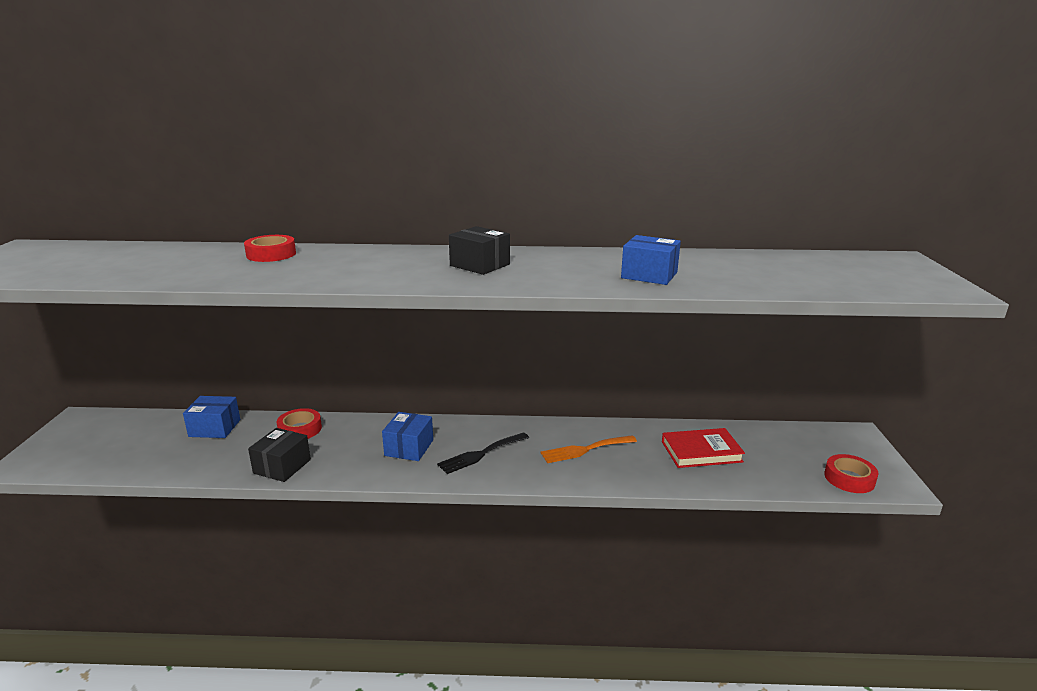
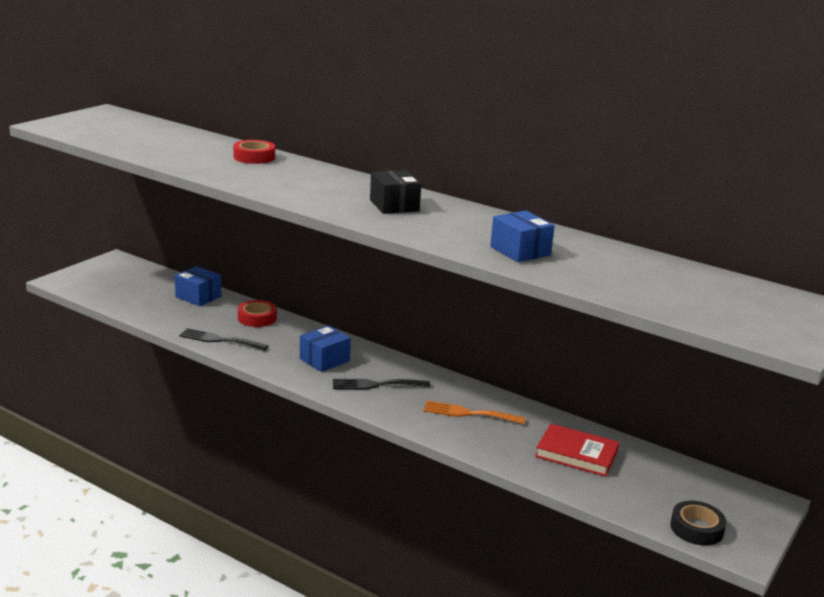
camera: 30 degrees right, 0 degrees up
(282, 466) = (219, 340): black box -> black fork
(849, 478) = (696, 528): red tape -> black tape

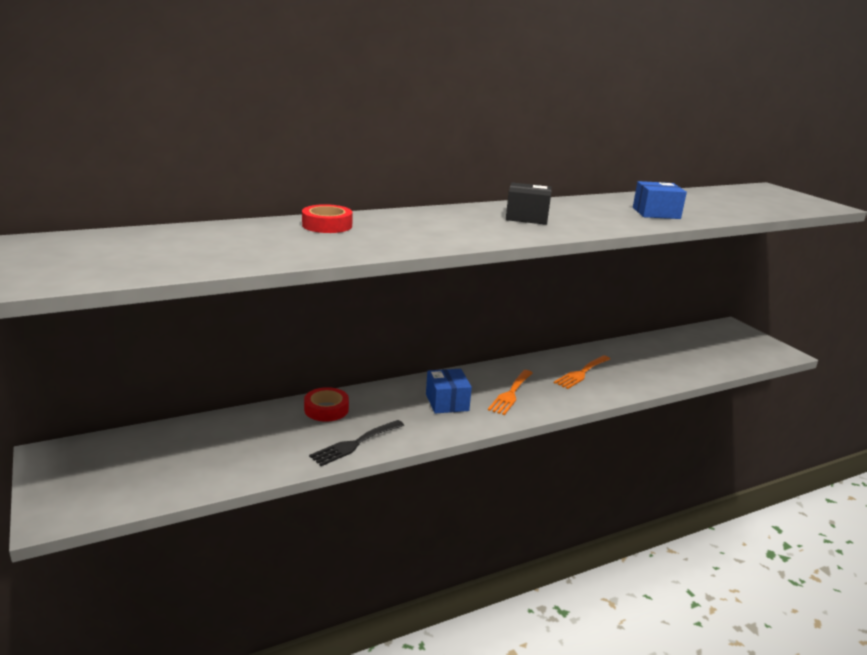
camera: 60 degrees left, 0 degrees up
(198, 297) = (235, 427): blue box -> none
(375, 385) = (511, 394): black fork -> orange fork
(576, 454) = (657, 357): red book -> none
(696, 528) = (758, 355): black tape -> none

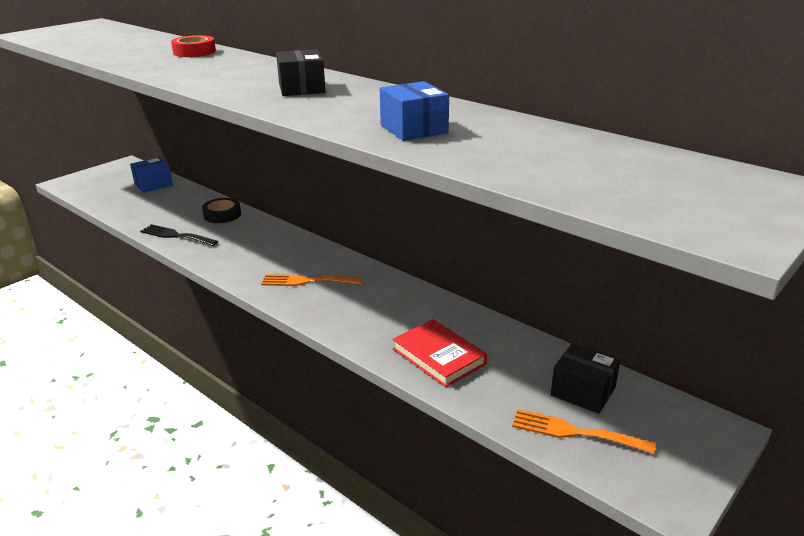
camera: 70 degrees right, 5 degrees up
(326, 409) = (222, 215): red tape -> black tape
(447, 402) = (267, 255): blue box -> blue box (153, 184)
(581, 373) = (391, 313): orange fork -> orange fork (574, 432)
(645, 372) = (439, 356): none -> red book
(693, 344) = (583, 391): none -> black box

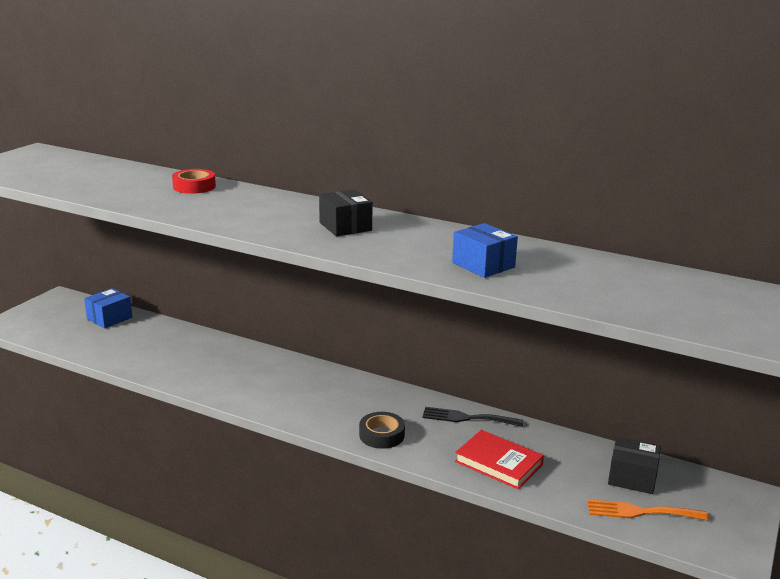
camera: 15 degrees left, 5 degrees down
(176, 236) = (173, 373): black fork -> black fork (467, 418)
(222, 215) = (208, 346): black tape -> black tape (381, 435)
(306, 281) = (338, 406): orange fork -> none

